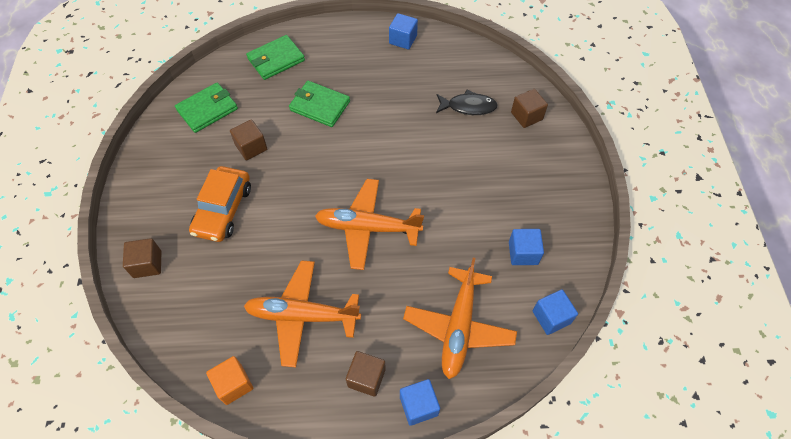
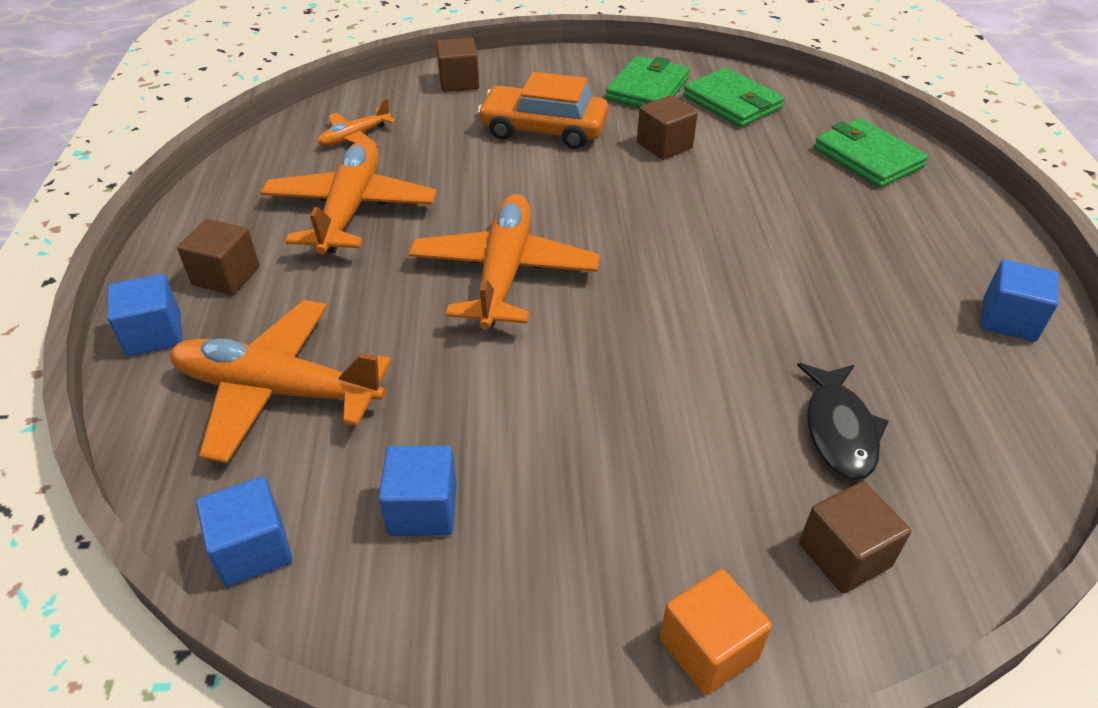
camera: 90 degrees right, 15 degrees down
(214, 326) = (355, 137): none -> orange plane
(233, 384) = (265, 158): orange cube -> orange cube (708, 648)
(319, 106) = (773, 210): green wallet -> green wallet (647, 89)

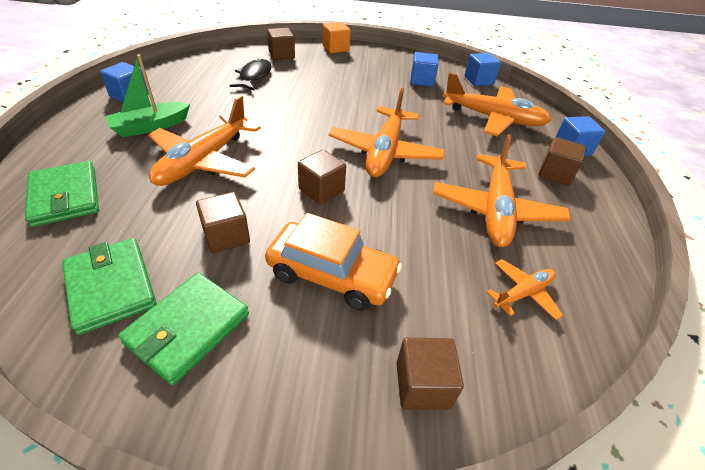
camera: 175 degrees left, 0 degrees up
(583, 203) = (321, 190): none -> brown cube
(760, 218) = (204, 161): none -> orange plane
(891, 260) = (150, 127): none -> green boat

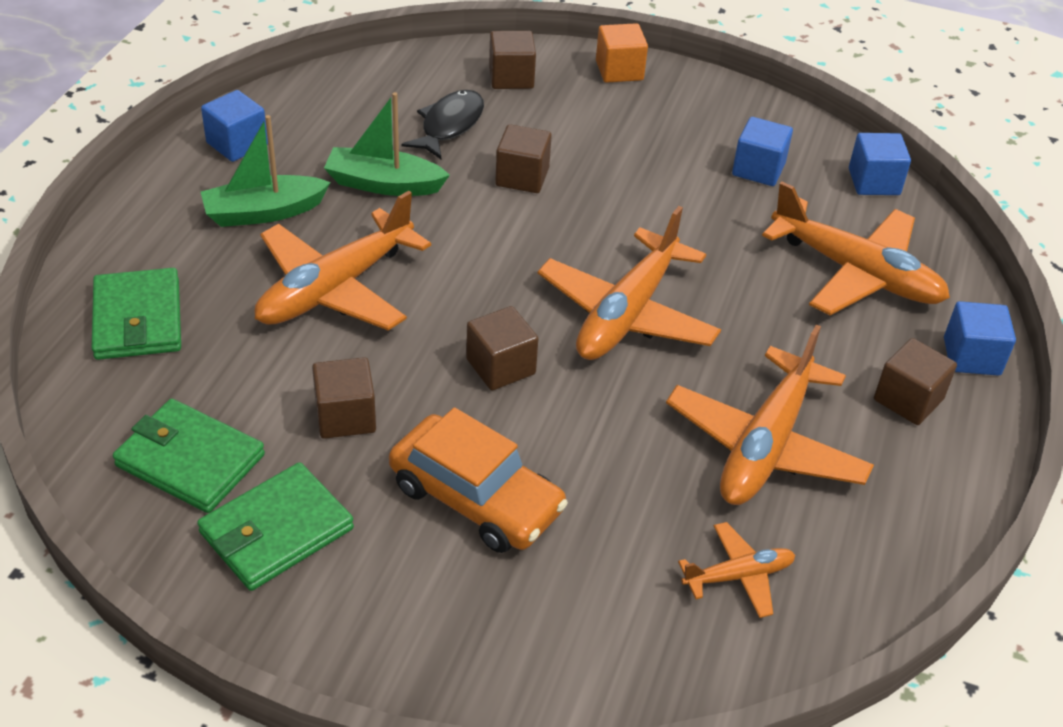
camera: 15 degrees right, 0 degrees up
(111, 286) = (190, 460): green wallet -> green wallet turned 45 degrees counterclockwise
(223, 106) = (384, 184): none -> green boat
(422, 385) = (545, 655): brown cube -> brown cube (522, 177)

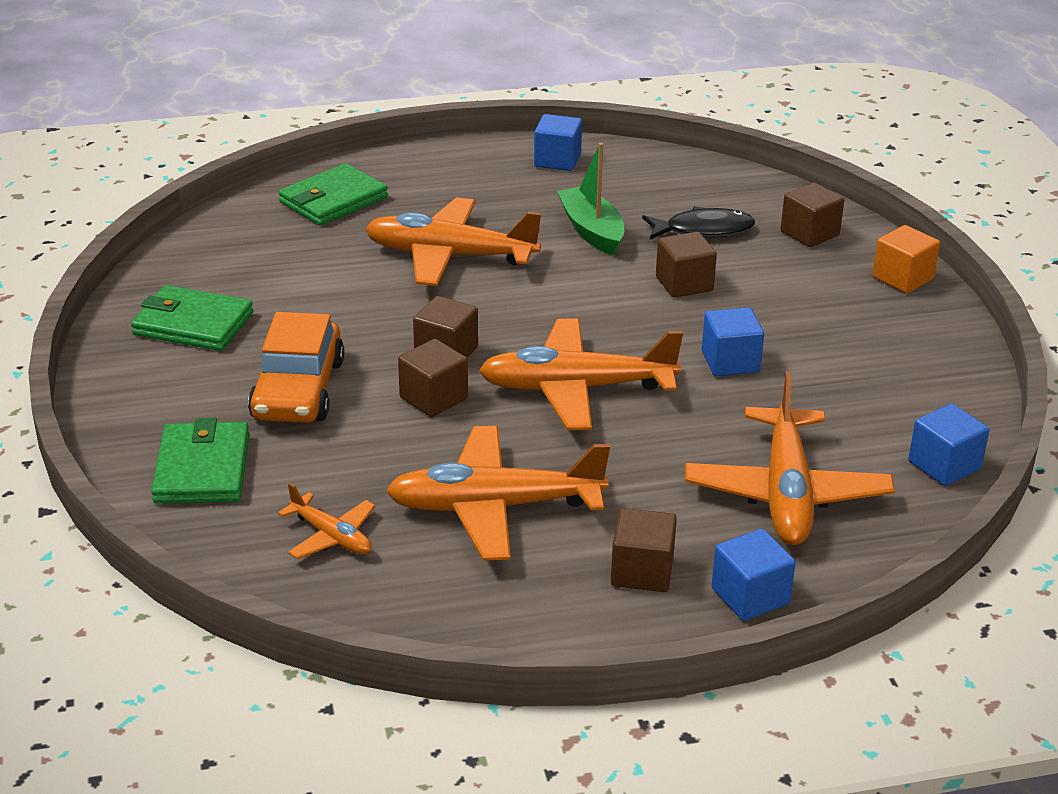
camera: 60 degrees right, 10 degrees down
(190, 460) = (225, 269): green wallet -> green wallet (202, 468)
(264, 212) = (496, 199): green boat -> none
(345, 416) = (324, 309): brown cube -> brown cube (433, 398)
(758, 169) = (865, 394): blue cube -> blue cube (730, 362)

